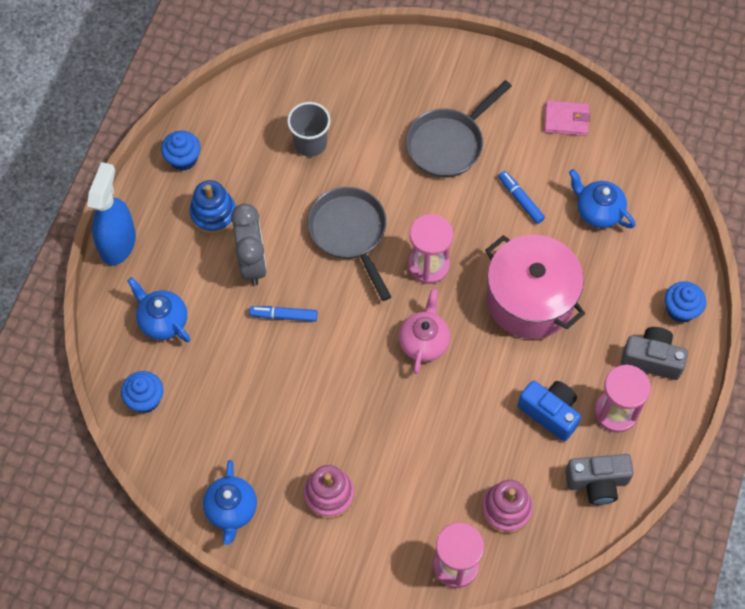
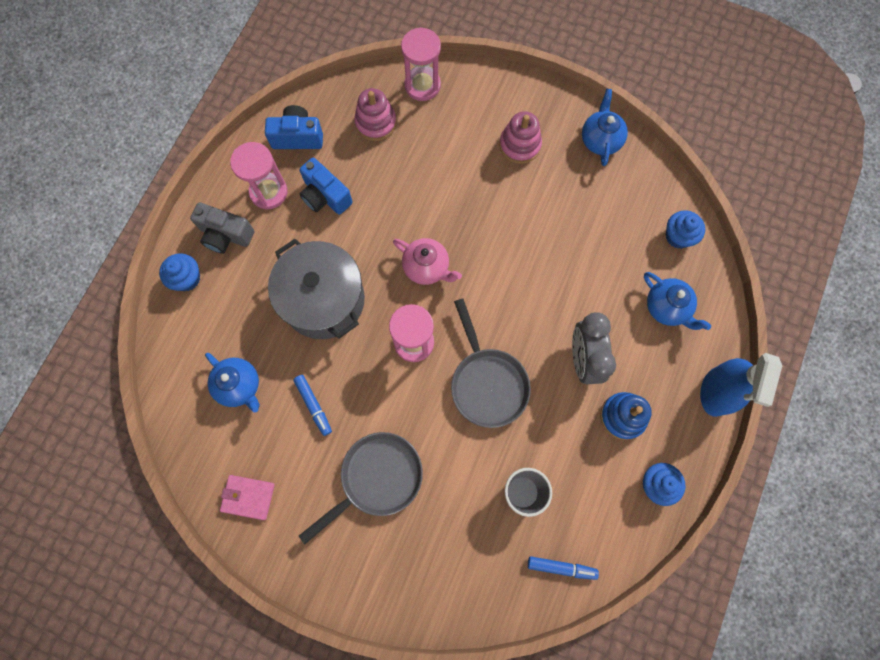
camera: 175 degrees left, 10 degrees up
(284, 316) = (554, 303): blue marker -> blue marker (561, 567)
(424, 342) = (427, 267): pink teapot -> pink teapot turned 75 degrees counterclockwise
(530, 299) = (323, 300): pink pot -> grey pot
(597, 483) = (297, 137): grey camera -> blue camera

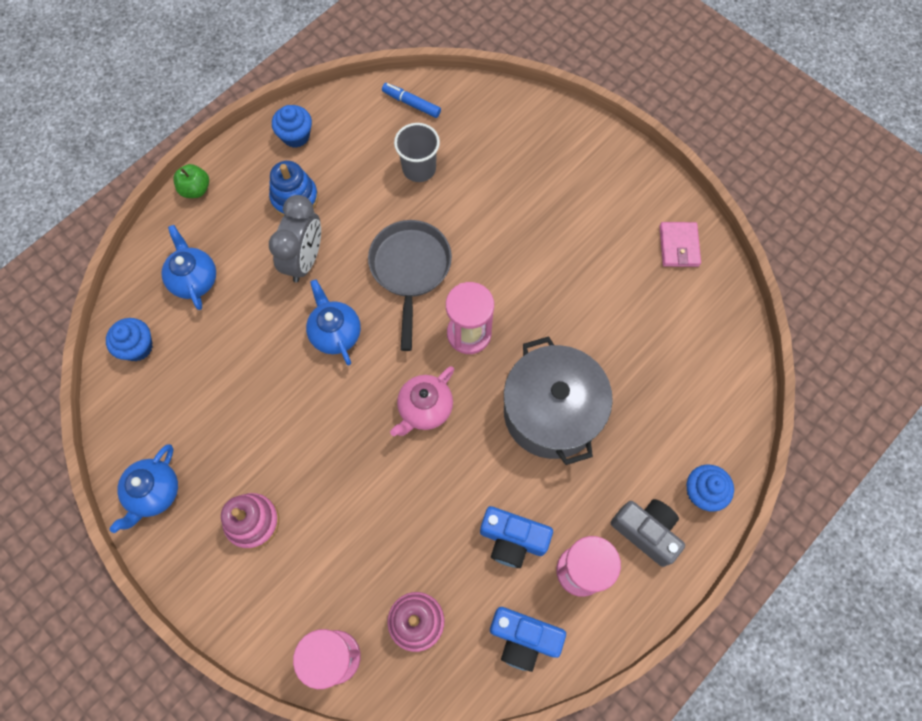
camera: 160 degrees left, 5 degrees down
(239, 386) = (666, 352): blue teapot -> blue teapot (335, 333)
(248, 497) = (678, 246): pink wallet -> pink wallet turned 60 degrees clockwise
(313, 405) = (593, 307): blue marker -> none
(325, 196) = (512, 539): blue camera -> blue camera turned 135 degrees clockwise
(377, 478) = (550, 222): grey pan -> none
(427, 267) = (424, 408): pink teapot -> pink teapot turned 105 degrees counterclockwise
(716, 392) = (196, 189): blue spray bottle -> green apple

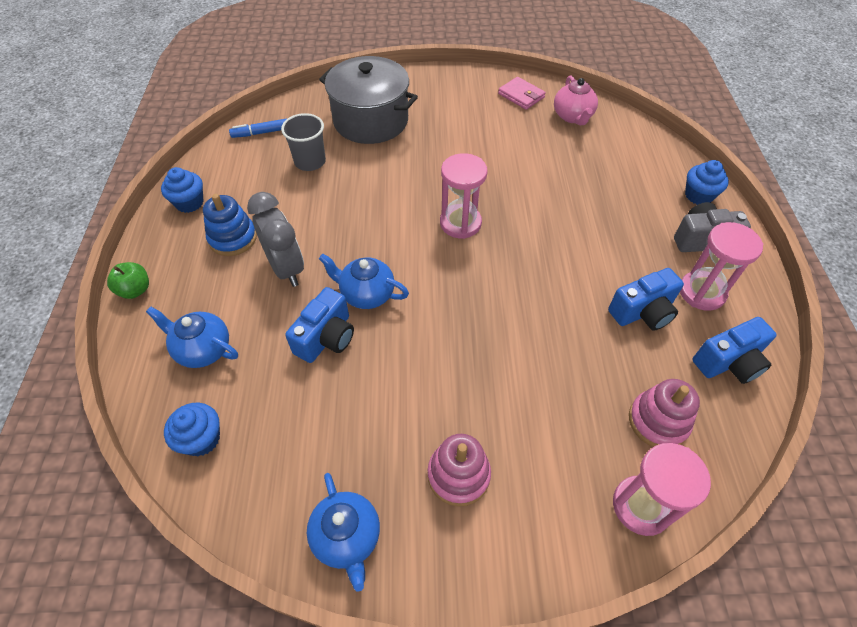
camera: 45 degrees left, 15 degrees down
(275, 343) = (326, 338): none -> blue camera
(410, 269) = (374, 218): grey pan -> none
(424, 408) = (488, 287): pink teapot -> pink teapot (572, 116)
(551, 412) = (567, 224): grey pot -> grey pot (371, 120)

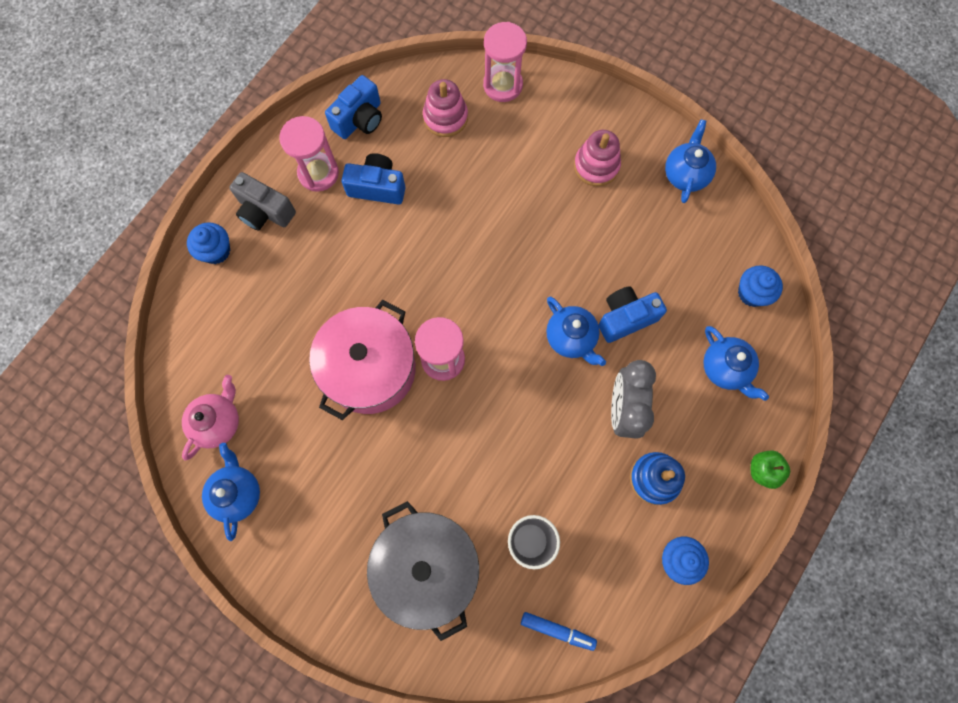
camera: 145 degrees left, 20 degrees up
(508, 190) = (370, 369): none -> pink pot
(521, 95) = (237, 493): pink wallet -> blue teapot
(729, 362) = (359, 119): blue camera -> blue camera turned 120 degrees clockwise

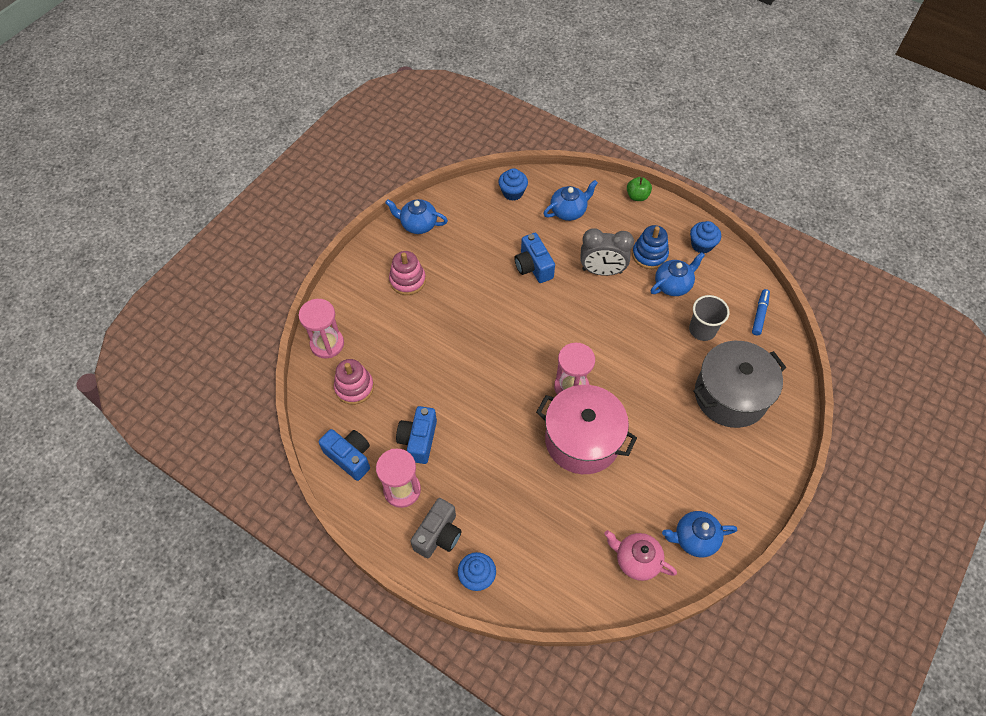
camera: 90 degrees left, 15 degrees down
(571, 338) = (550, 301): blue teapot -> blue teapot (673, 285)

